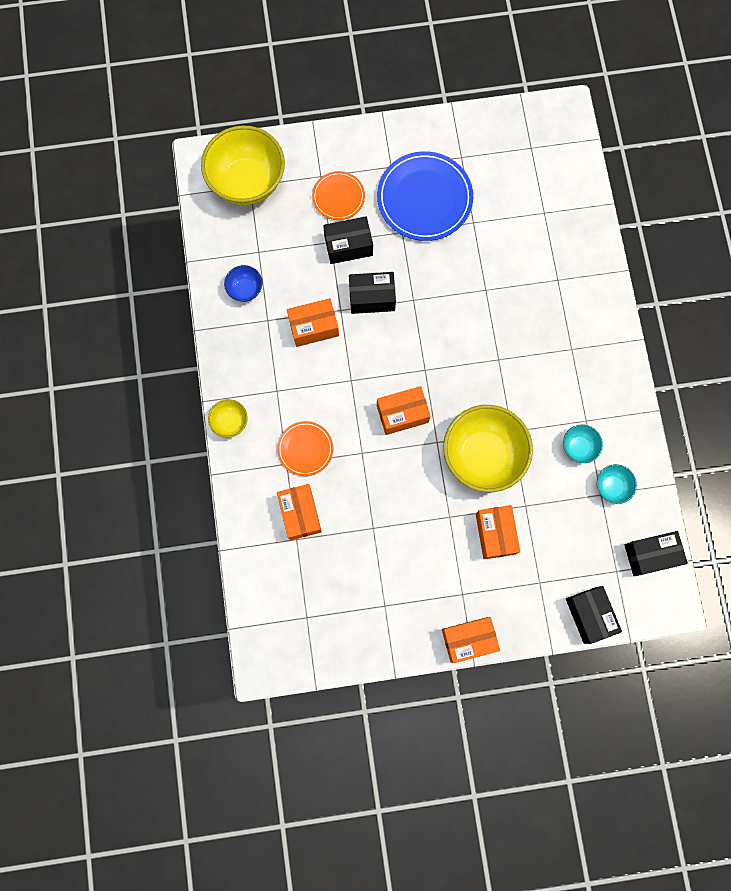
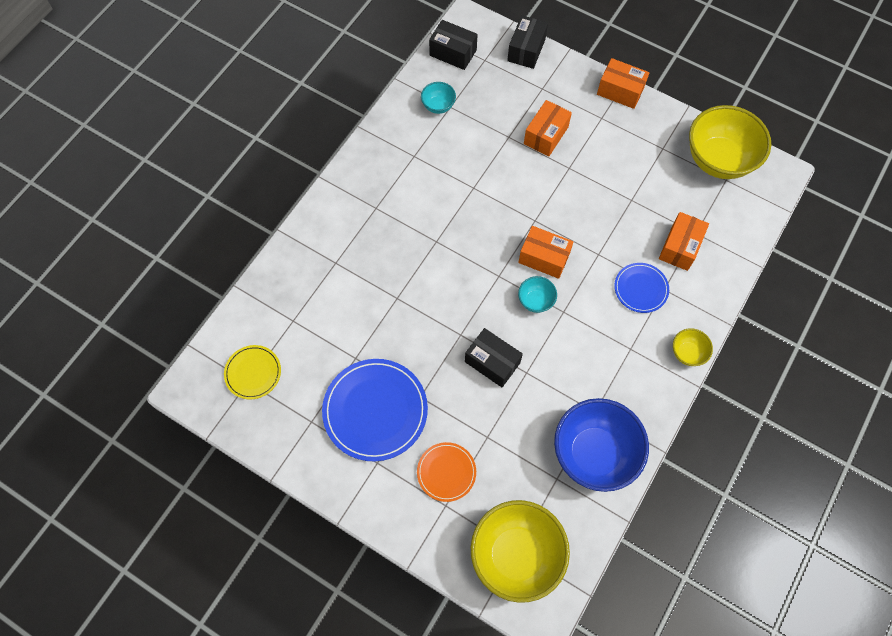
camera: 140 degrees left, 10 degrees down
(245, 289) = (594, 453): blue bowl -> blue bowl, size x2.20
(305, 449) = (641, 289): orange plate -> blue plate
(313, 327) = (560, 375): orange box -> none
(348, 246) = (475, 421): black box -> none
(482, 456) = (509, 187): yellow bowl -> yellow bowl (718, 160)
(534, 156) = (253, 373): none -> yellow plate
(578, 447) = (436, 144): turquoise bowl -> turquoise bowl (535, 301)

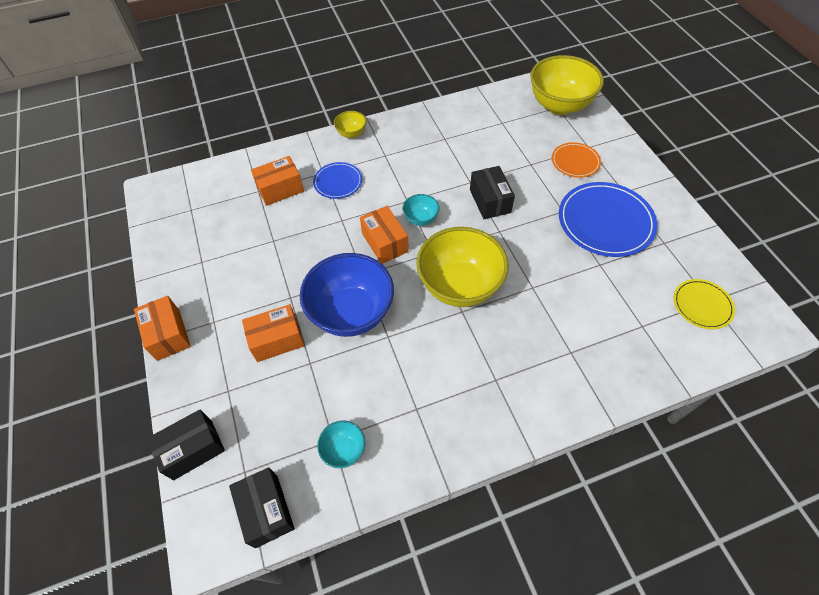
camera: 140 degrees left, 10 degrees down
(594, 453) = (466, 121): blue bowl -> blue bowl (351, 313)
(718, 160) = (176, 226): yellow bowl -> yellow bowl (459, 286)

